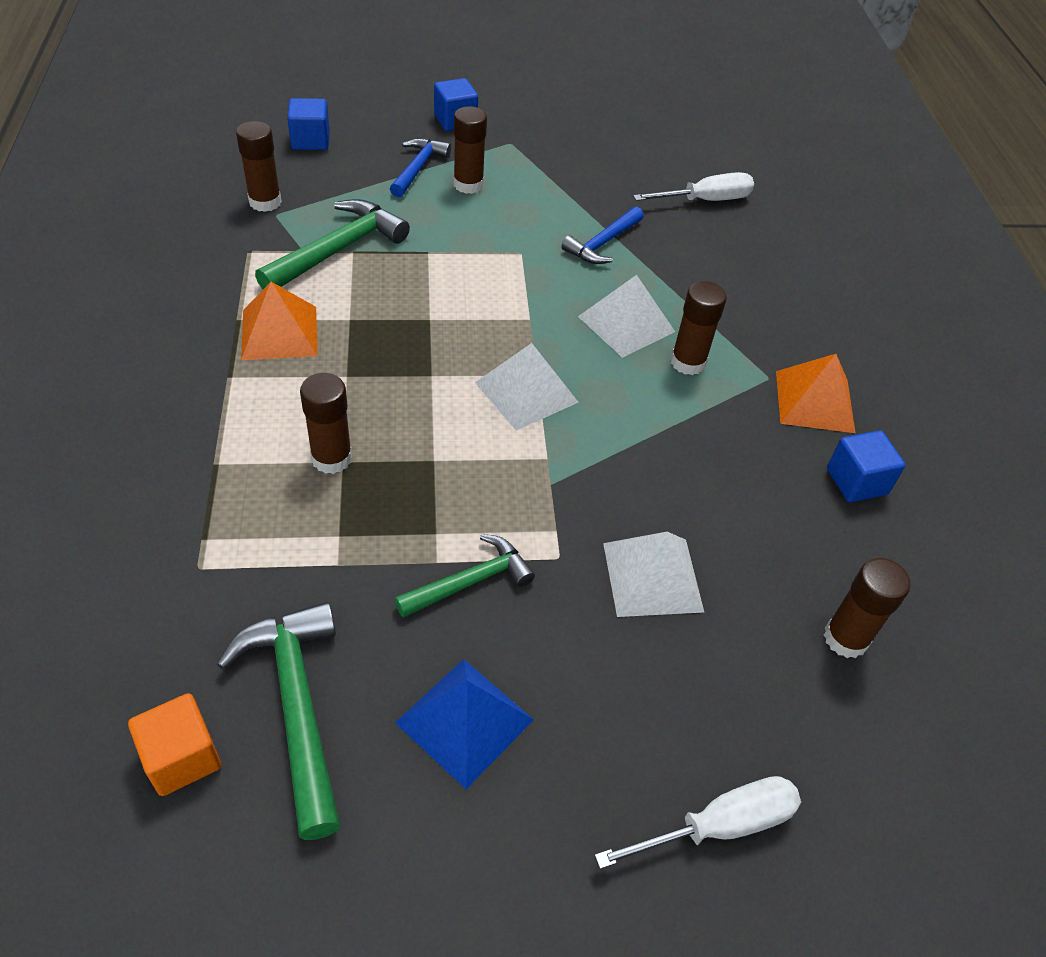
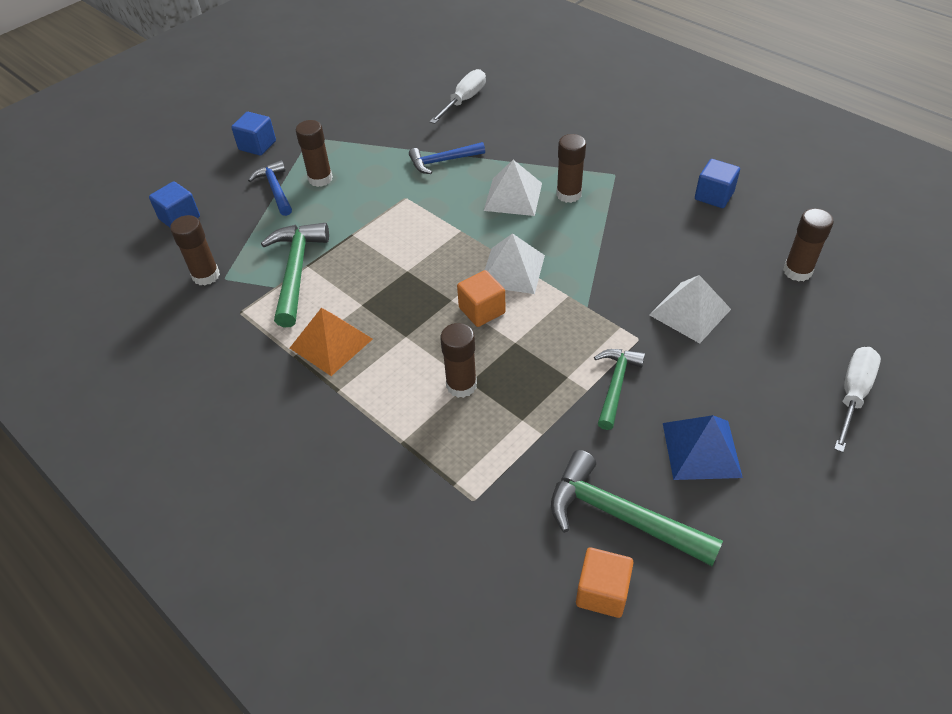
camera: 35 degrees left, 0 degrees up
(445, 406) = (482, 310): none -> orange cube
(602, 243) = (442, 161): blue hammer -> blue hammer turned 75 degrees clockwise
(814, 401) = (649, 170): orange pyramid -> none

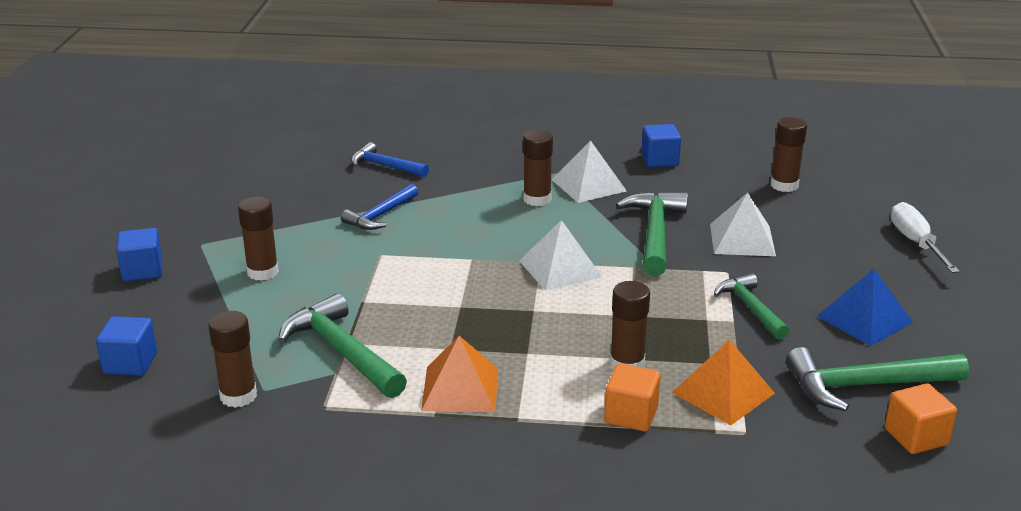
camera: 40 degrees left, 20 degrees down
(275, 189) = (220, 298): blue hammer -> blue hammer (385, 166)
(464, 100) = (337, 164): white screwdriver -> none
(482, 310) = (572, 306): orange cube -> orange cube (631, 415)
(500, 453) = (723, 393): none -> orange pyramid
(513, 196) = (487, 218): white pyramid -> white pyramid (588, 185)
(623, 270) = (655, 233): none -> green hammer

